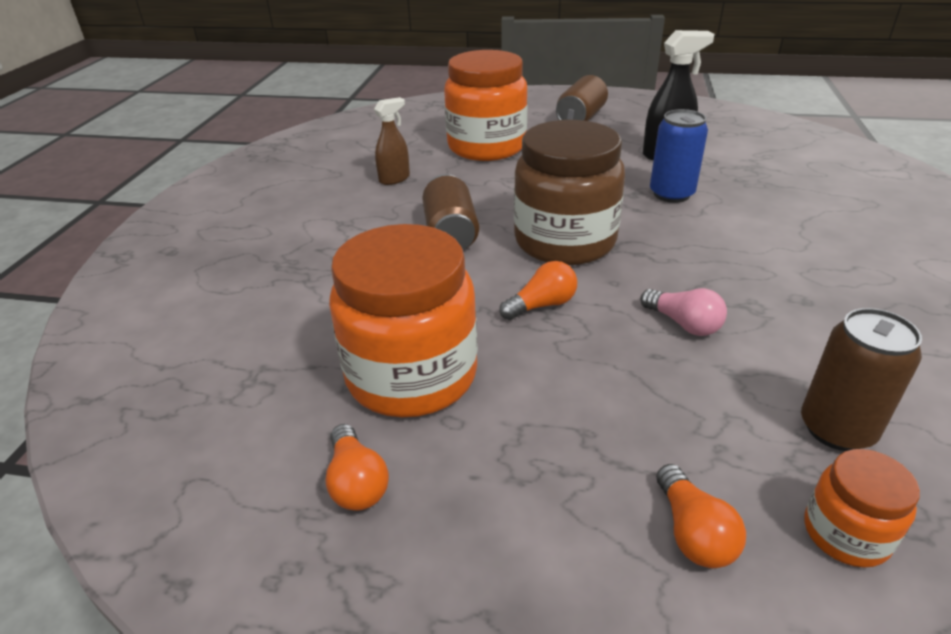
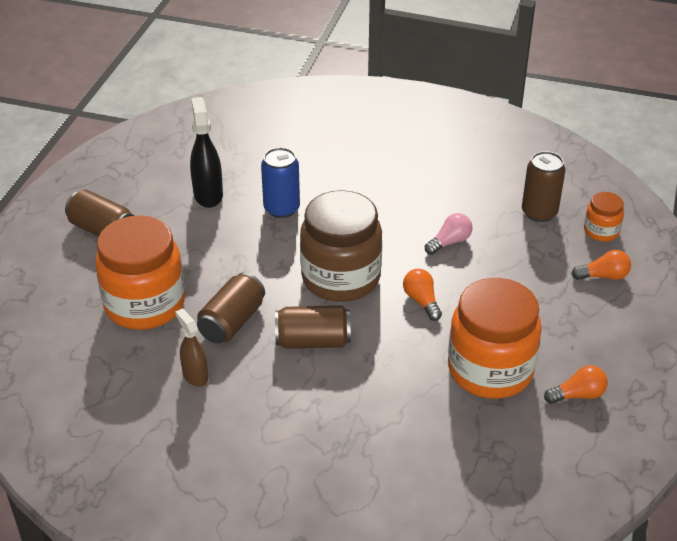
camera: 85 degrees left, 5 degrees up
(472, 187) = (232, 322): none -> brown can

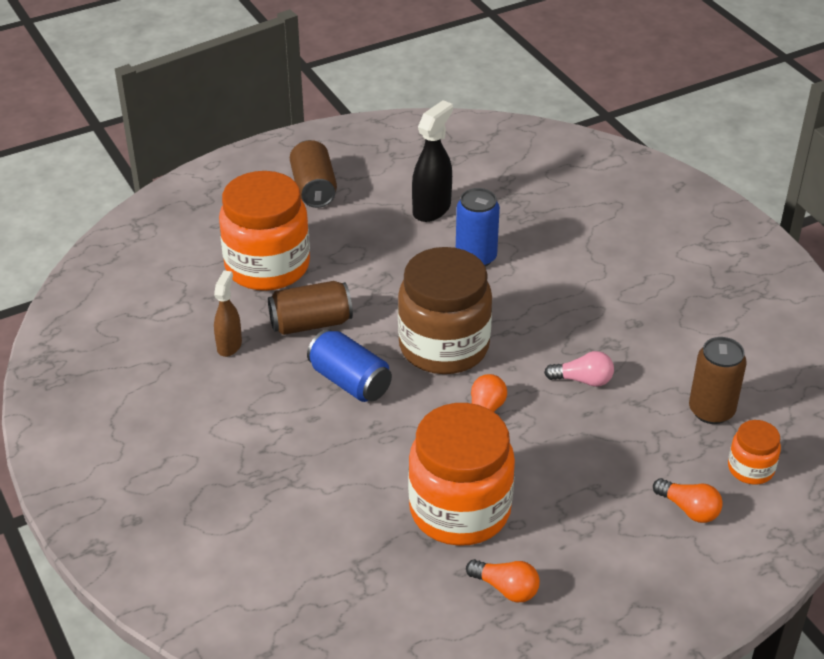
camera: 45 degrees right, 0 degrees up
(313, 341) = (350, 381): brown can -> blue can

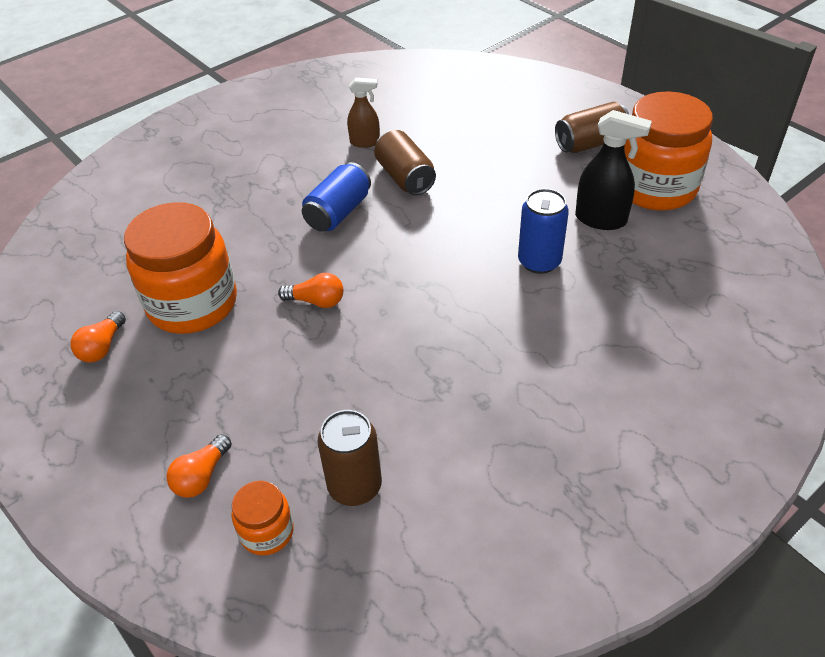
camera: 80 degrees right, 5 degrees up
(267, 266) = (469, 140): orange jar -> orange jar (655, 188)
(444, 347) = (399, 261): brown jar -> none
(583, 380) = (378, 367): pink light bulb -> none

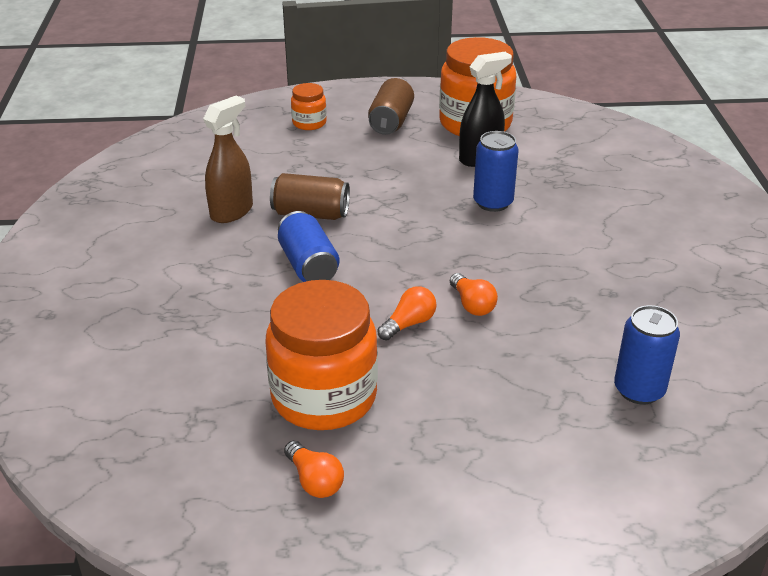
camera: 55 degrees left, 10 degrees down
(202, 476) = (553, 473): orange light bulb -> orange light bulb (472, 305)
(267, 532) = (647, 457): orange jar -> orange jar (309, 123)
(354, 486) = (639, 390): brown can -> blue can
(365, 142) = (232, 211): brown spray bottle -> brown spray bottle, size x1.53

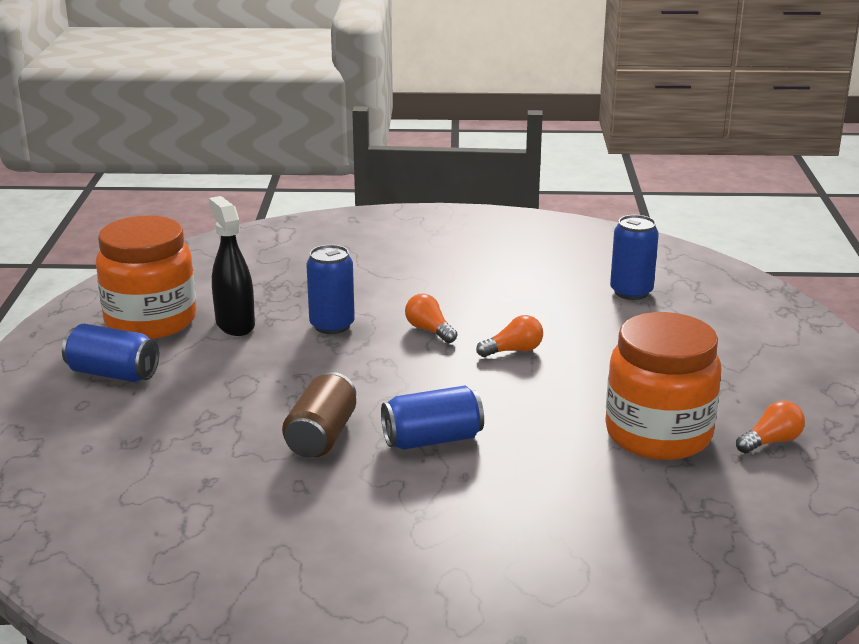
camera: 85 degrees left, 10 degrees down
(232, 211) = (298, 495): brown spray bottle -> none
(309, 123) = (80, 434): orange jar -> none
(391, 121) = (113, 374): brown can -> blue can
(409, 324) = (543, 384): orange light bulb -> orange light bulb (429, 330)

